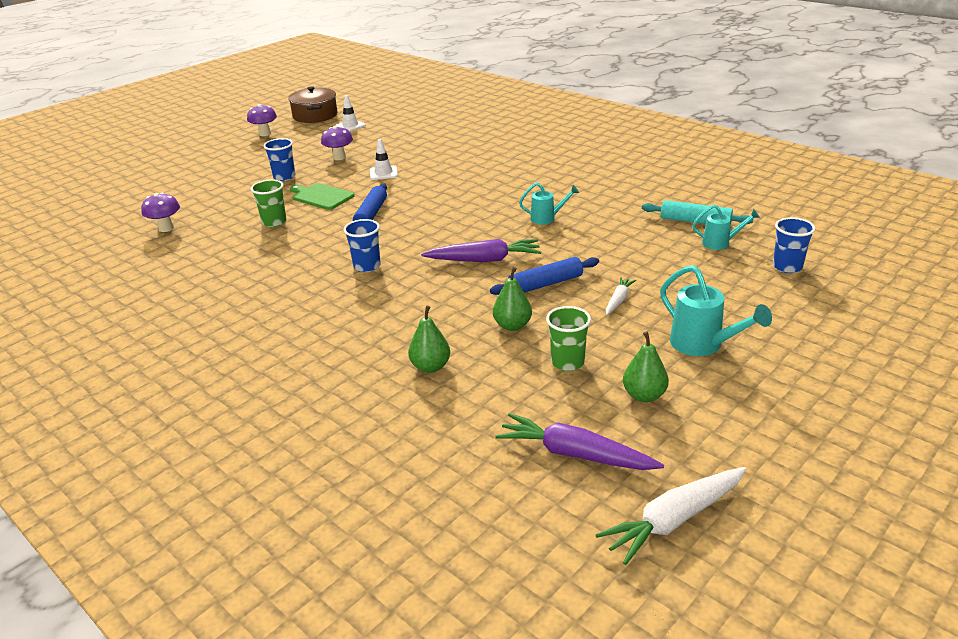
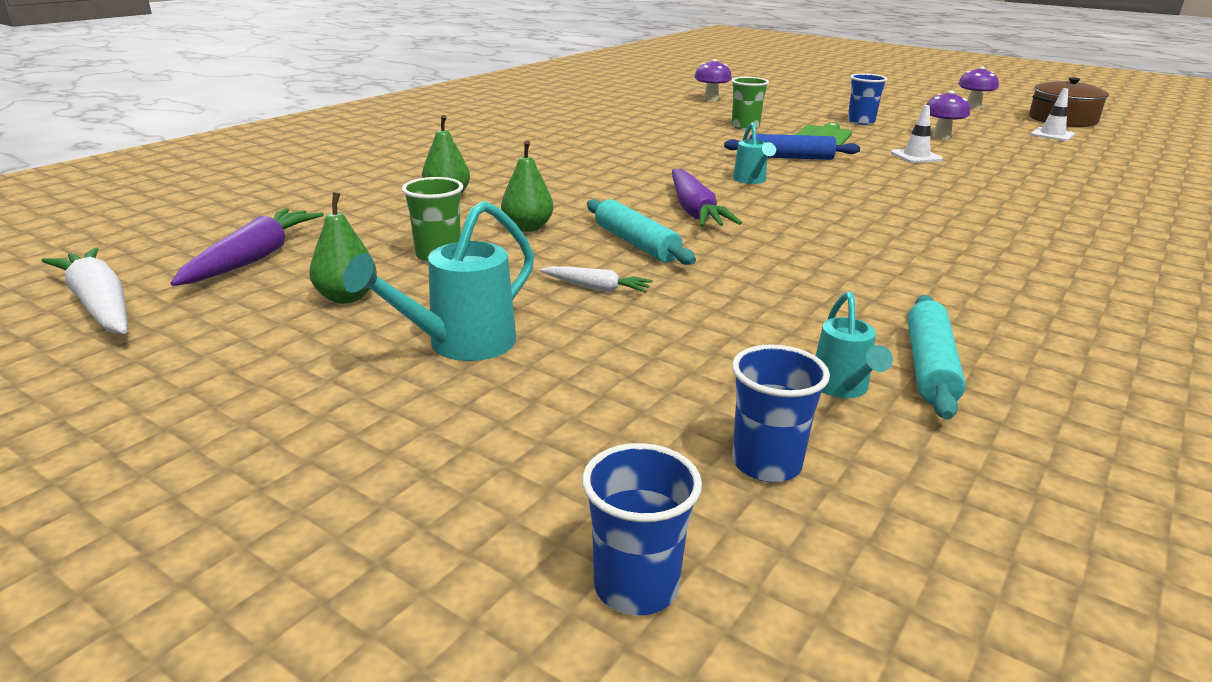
camera: 80 degrees right, 5 degrees down
(367, 266) = (659, 163): blue cup -> blue cup (636, 587)
(545, 284) = (636, 243): blue rolling pin -> turquoise rolling pin
(547, 218) = (846, 243): turquoise watering can -> turquoise watering can (751, 180)

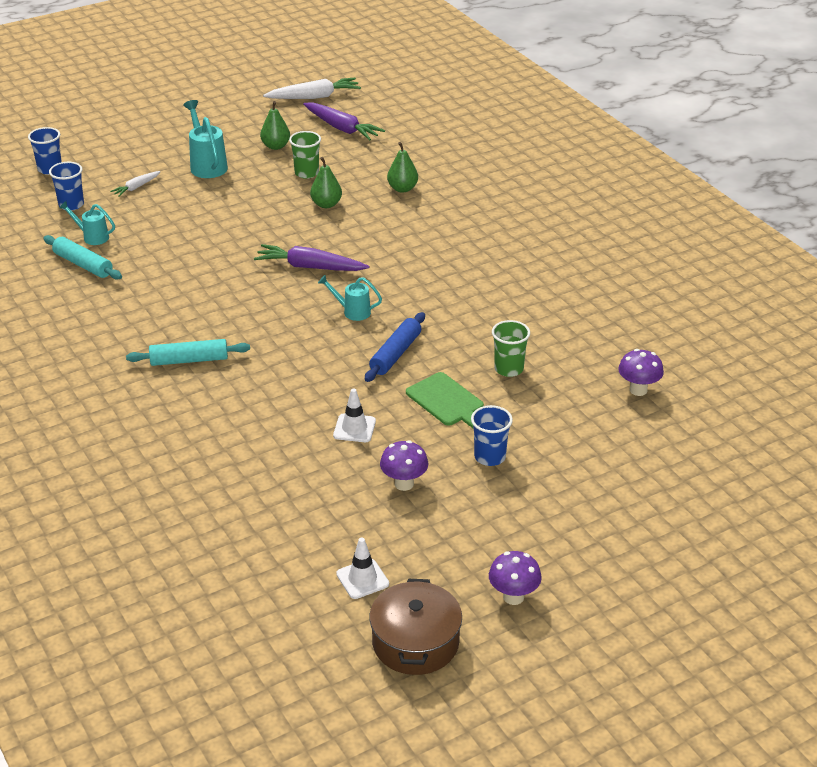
camera: 115 degrees right, 10 degrees up
(596, 288) = (231, 206): white carrot -> white carrot (136, 187)
(636, 243) = (275, 232): turquoise rolling pin -> turquoise rolling pin (189, 360)

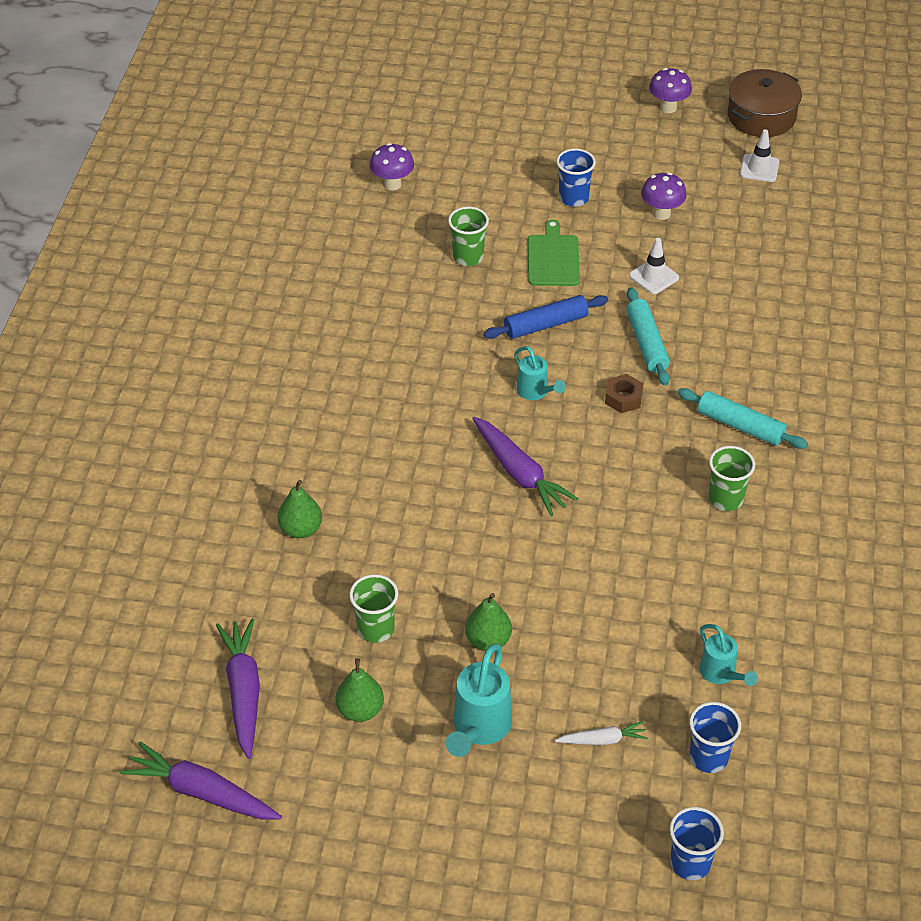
camera: 140 degrees left, 10 degrees up
(83, 264) = (761, 630): turquoise rolling pin -> turquoise rolling pin (646, 343)
(162, 315) = (725, 499): none -> green cup
(289, 337) = (623, 398): none -> brown nut
(314, 97) = (202, 792): white carrot -> purple carrot
(326, 204) = (409, 558): green pear -> green pear (488, 640)

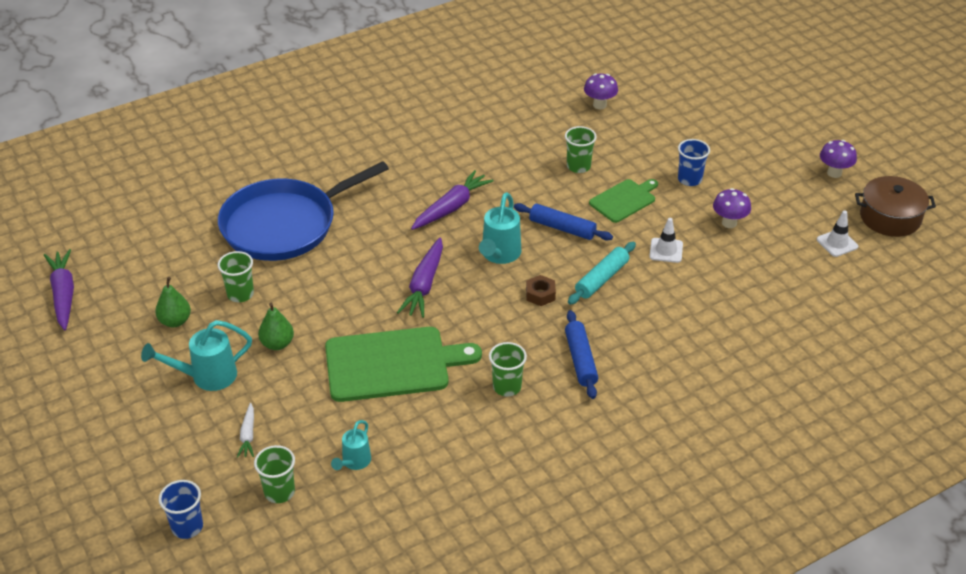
camera: 50 degrees right, 5 degrees down
(243, 692) = (146, 270): purple carrot -> purple carrot (451, 207)
(301, 529) = (284, 225): green pear -> blue pan
(535, 392) = (499, 255): turquoise watering can -> turquoise watering can, size x1.60
(602, 740) = (248, 435): white carrot -> white carrot turned 45 degrees clockwise
(611, 565) = (392, 364): none -> green cutting board
(708, 757) = (279, 492): blue cup -> green cup
(740, 426) = (580, 360): turquoise rolling pin -> blue rolling pin

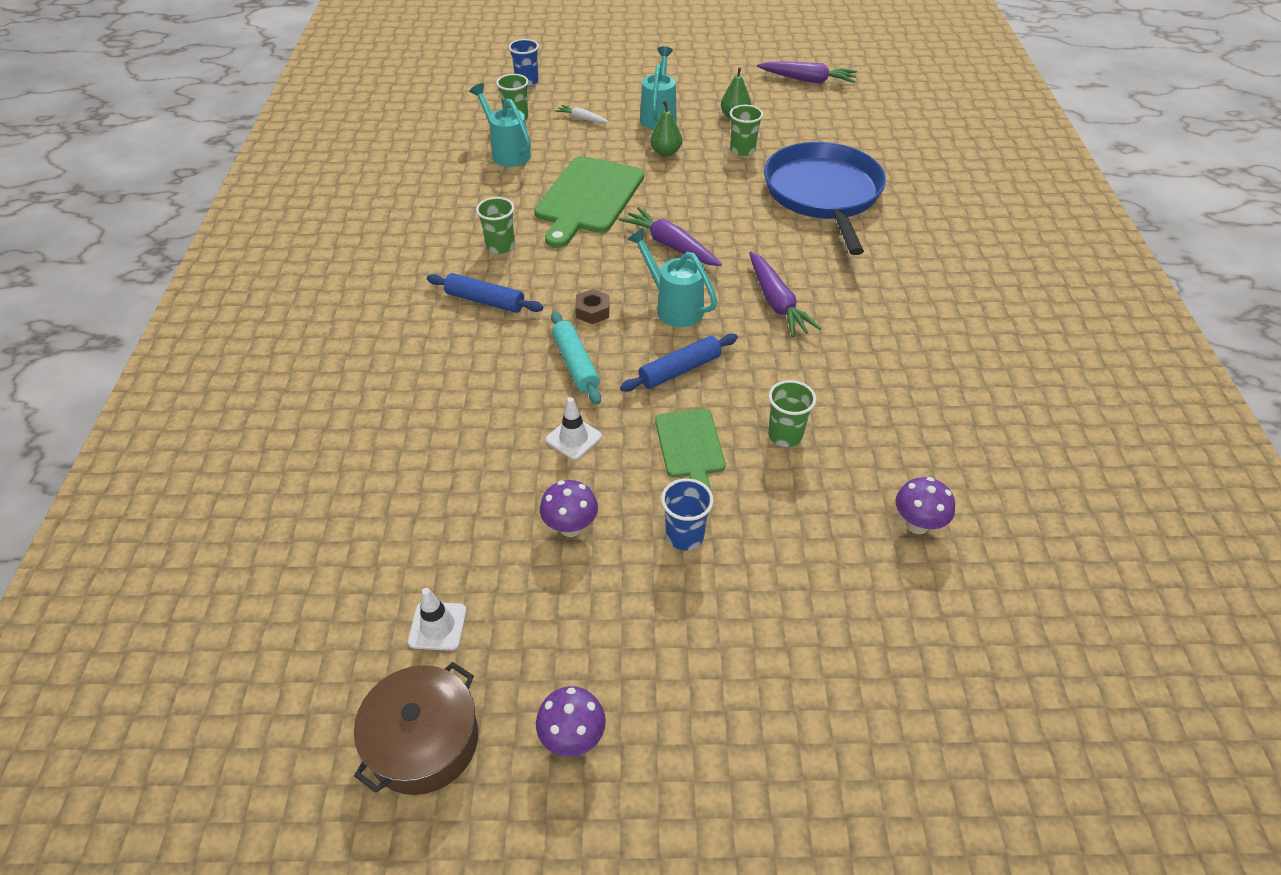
camera: 120 degrees right, 5 degrees up
(354, 462) = (507, 153): turquoise watering can -> turquoise watering can, size x1.60

